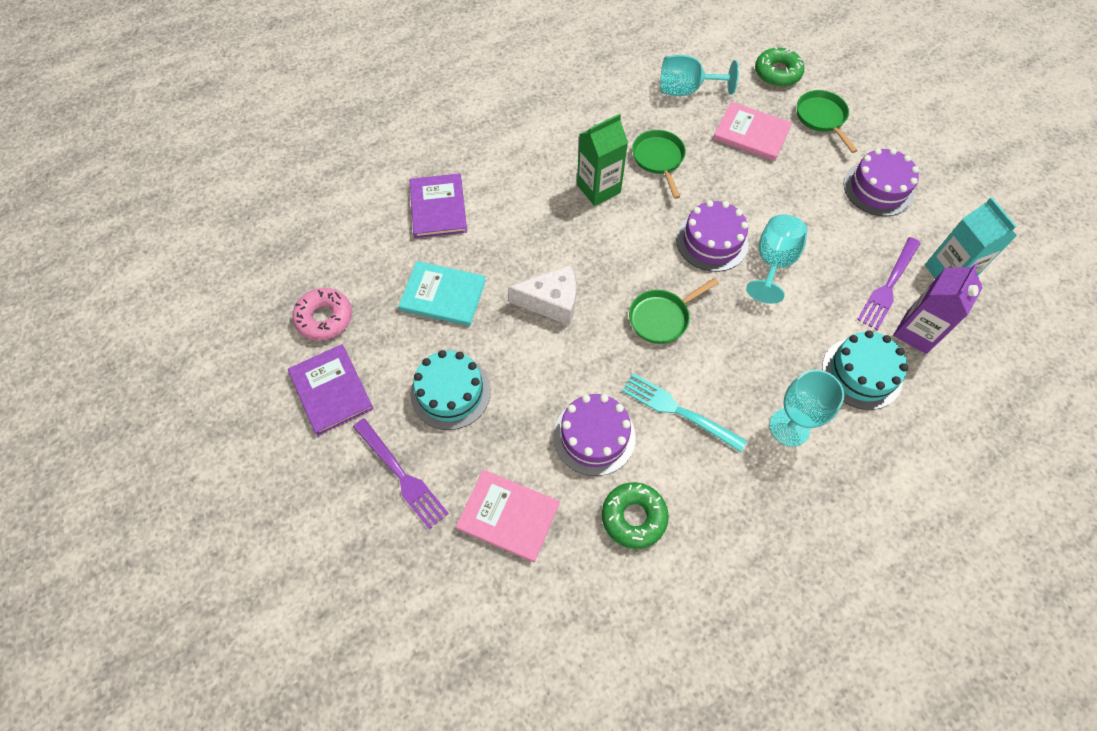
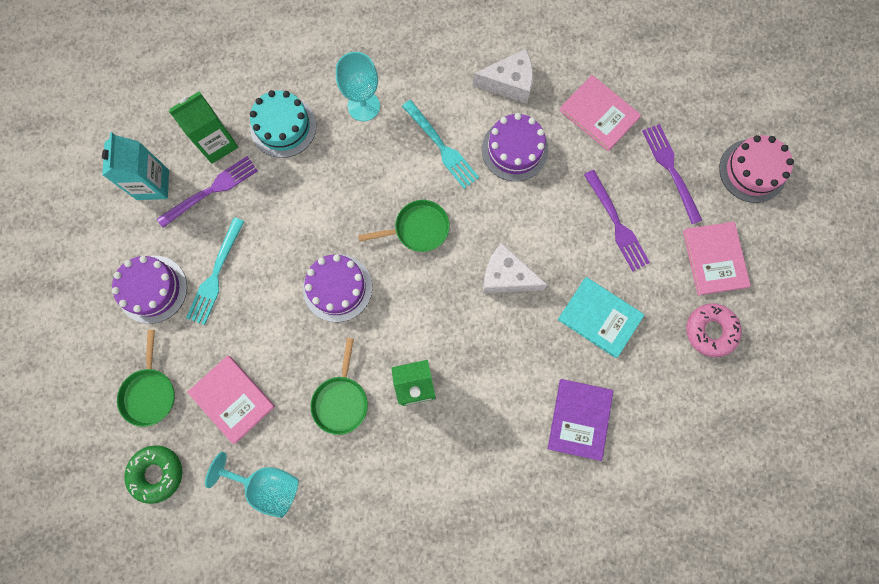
camera: 160 degrees left, 15 degrees up
(299, 509) = (752, 171): none -> pink cake
(331, 390) = (714, 259): purple book -> pink book
(450, 392) = (616, 223): turquoise cake -> purple fork
(633, 517) = (509, 83): green donut -> white cheese
(773, 262) = (295, 247): turquoise goblet -> none
(831, 217) = (216, 274): none -> turquoise fork
(916, 332) = (217, 143): purple carton -> green carton

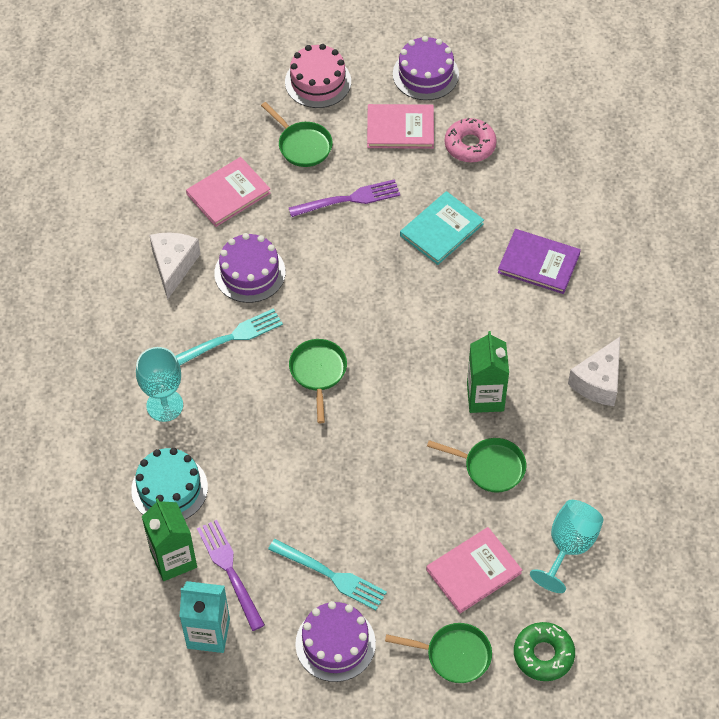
camera: 80 degrees left, 20 degrees down
(337, 288) = (368, 456): purple cake -> purple cake (425, 74)
(506, 276) = (385, 301): white cheese -> white cheese (598, 381)
(671, 170) = (302, 145): purple fork -> green pan

